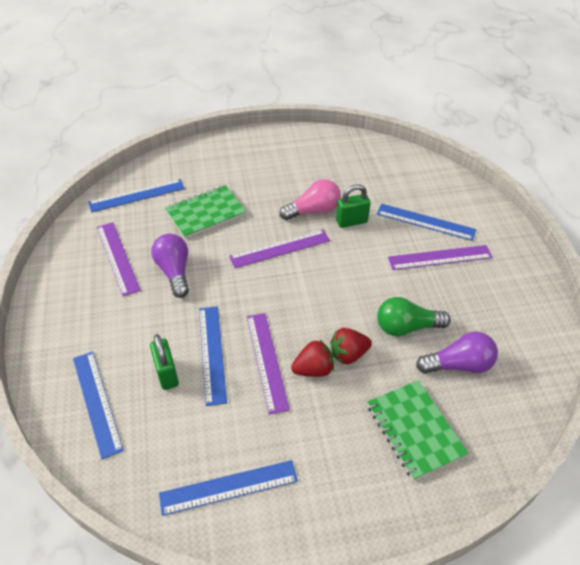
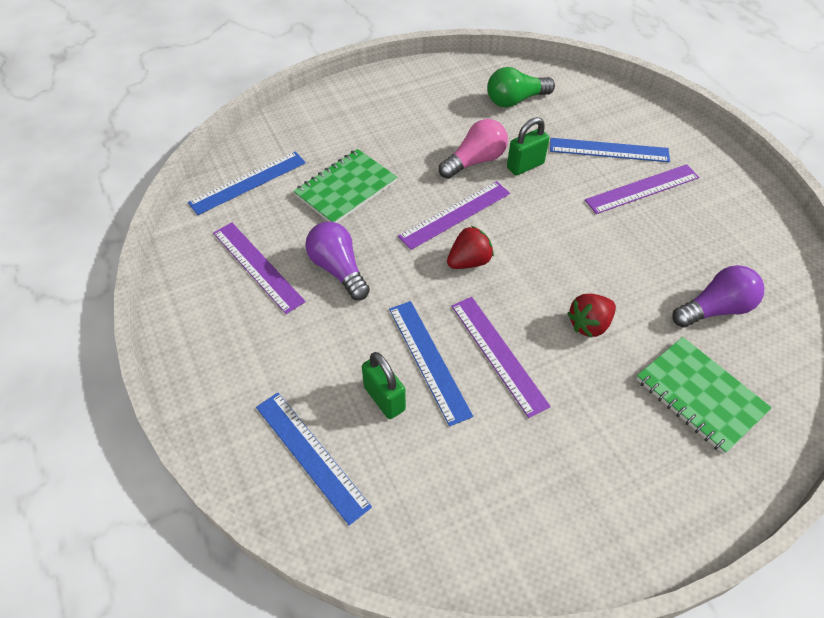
camera: 15 degrees left, 5 degrees up
(228, 487) = (519, 518): blue ruler -> none
(313, 369) = (557, 352): red strawberry -> red strawberry (469, 261)
(406, 327) = (640, 278): green light bulb -> green light bulb (515, 100)

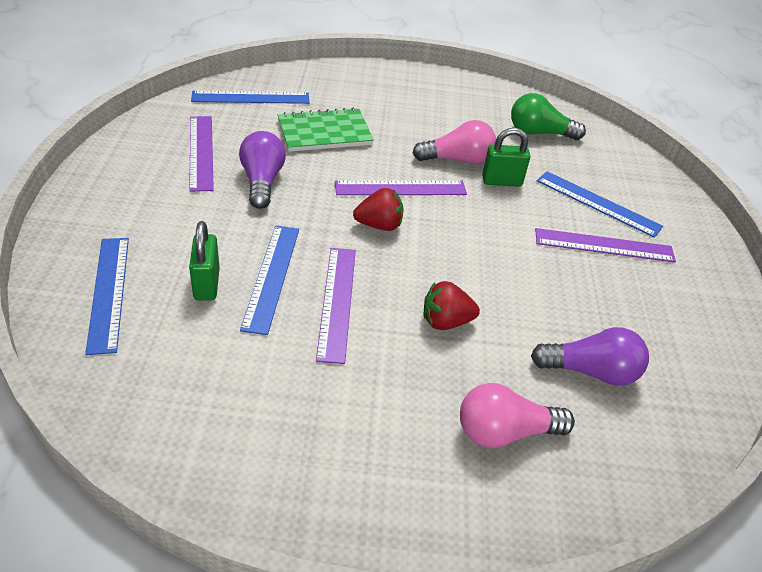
camera: 25 degrees right, 10 degrees down
(700, 395) = (504, 432): green notebook -> pink light bulb

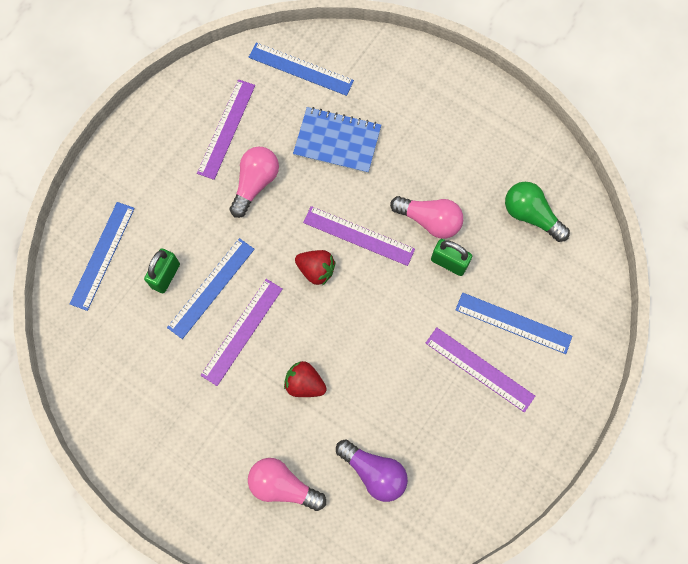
camera: 35 degrees right, 30 degrees up
(262, 181) = (255, 183): purple light bulb -> pink light bulb
(324, 133) = (337, 141): green notebook -> blue notebook
(598, 203) = (513, 323): blue ruler -> blue ruler turned 45 degrees counterclockwise

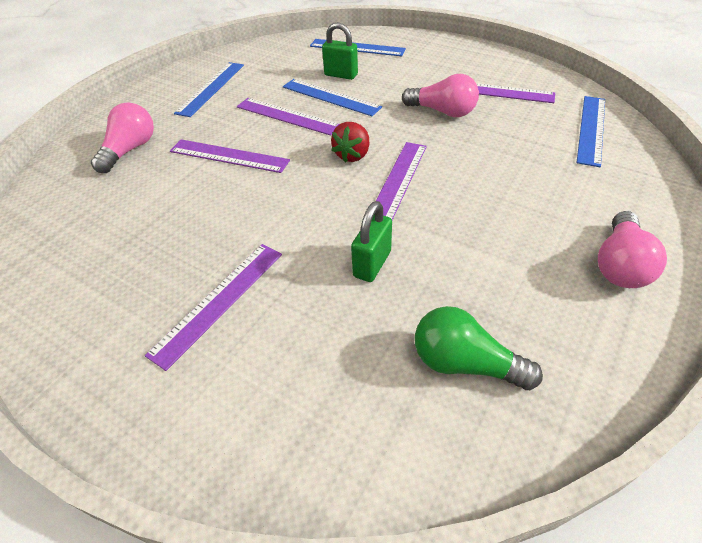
camera: 90 degrees right, 25 degrees down
(304, 383) = (229, 156): red strawberry -> purple ruler
(337, 141) = (512, 160): blue notebook -> none
(374, 472) = (119, 209): purple light bulb -> none
(429, 220) = (429, 242): pink light bulb -> pink light bulb (619, 264)
(513, 323) = (283, 341): blue ruler -> blue ruler (211, 88)
(530, 215) = (464, 363): green light bulb -> green light bulb turned 105 degrees counterclockwise

